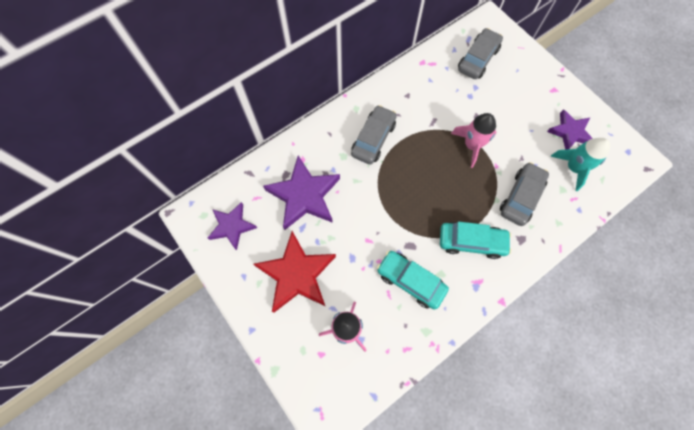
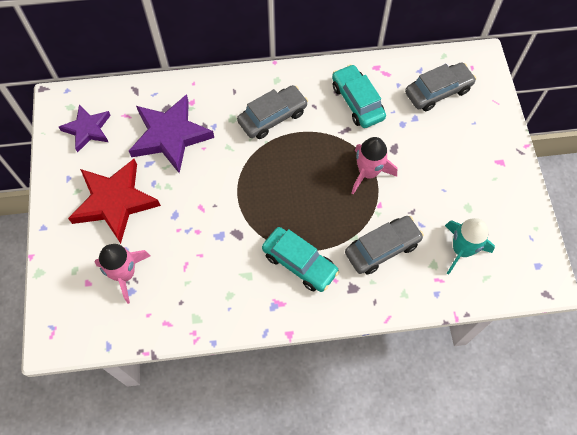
camera: 30 degrees right, 5 degrees down
(410, 281) = (214, 265): turquoise car -> turquoise car (357, 102)
(570, 132) = (485, 213): purple star -> none

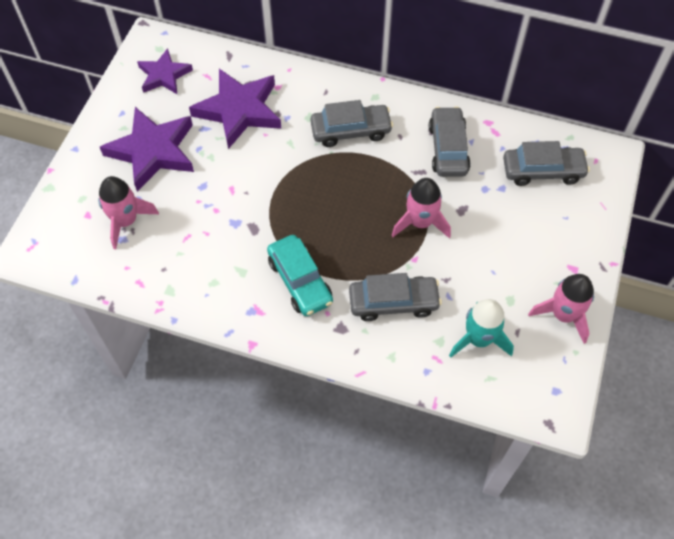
camera: 25 degrees right, 5 degrees down
(115, 202) = (153, 151): red star -> purple star
(357, 102) = (448, 149): turquoise car -> grey car
(512, 202) = (563, 315): none -> pink rocket

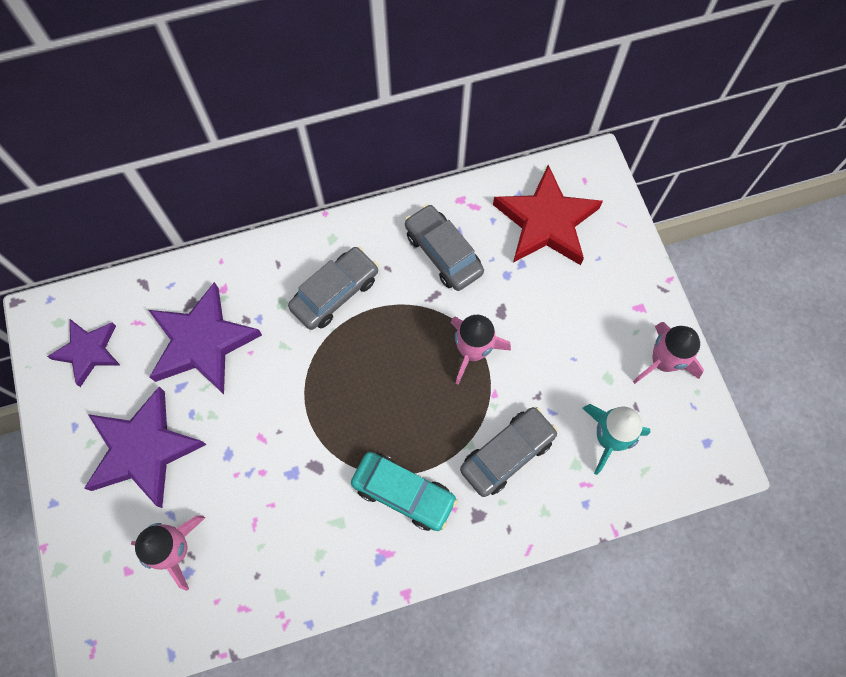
camera: 35 degrees left, 10 degrees up
(542, 171) = (546, 222): grey car -> red star

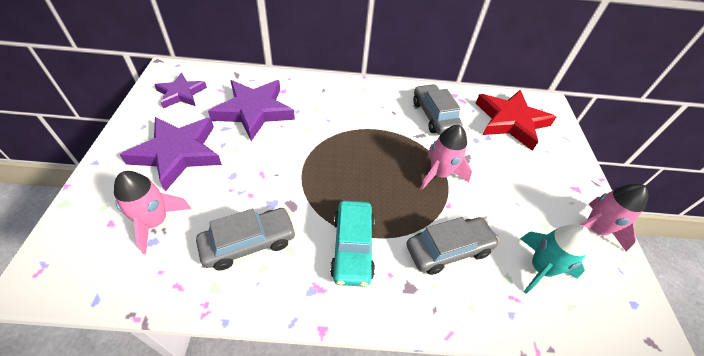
camera: 15 degrees right, 20 degrees down
(335, 293) = (353, 114): grey car -> grey car (249, 243)
(403, 493) = (352, 247): turquoise car -> turquoise car turned 45 degrees clockwise

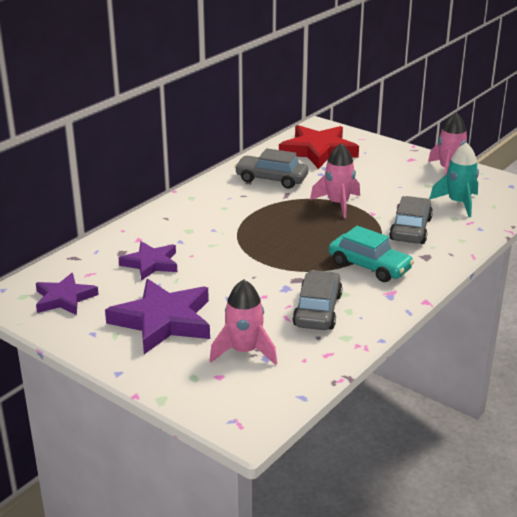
camera: 50 degrees left, 20 degrees down
(254, 111) = (151, 264): purple star -> purple star, size x0.61

